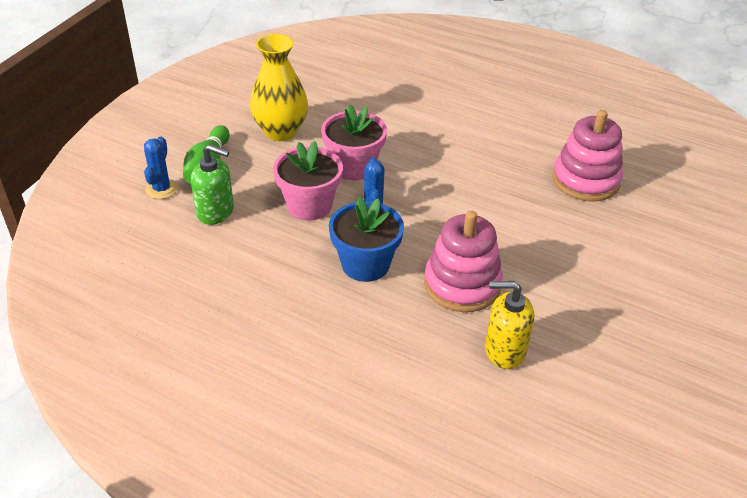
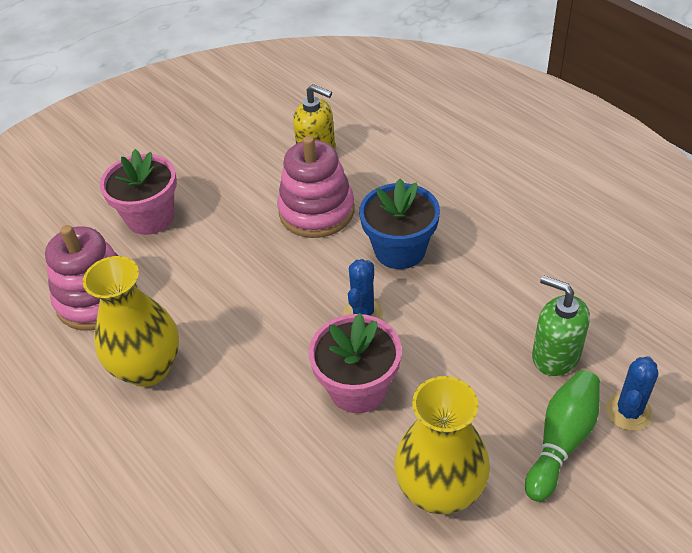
camera: 155 degrees left, 5 degrees up
(309, 205) = (436, 338): pink flower pot -> pink flower pot (150, 217)
(505, 150) = (148, 368): none -> yellow vase

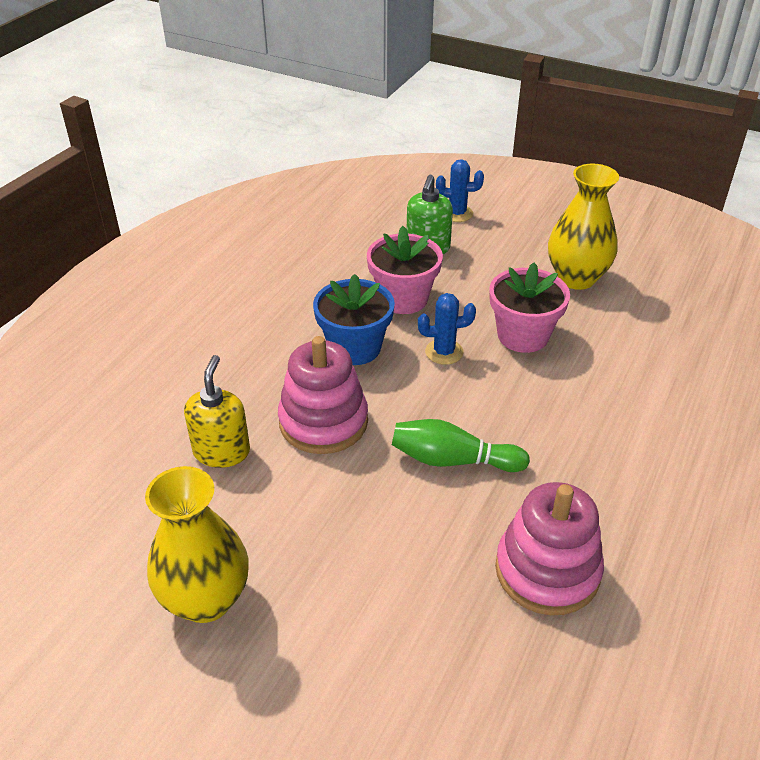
camera: 115 degrees left, 5 degrees down
(148, 368) = (598, 480): yellow vase -> yellow vase (206, 599)
(150, 217) = (395, 579): pink flower pot -> pink flower pot (403, 298)
(561, 440) = (499, 236): green bowling pin -> green bowling pin (453, 460)

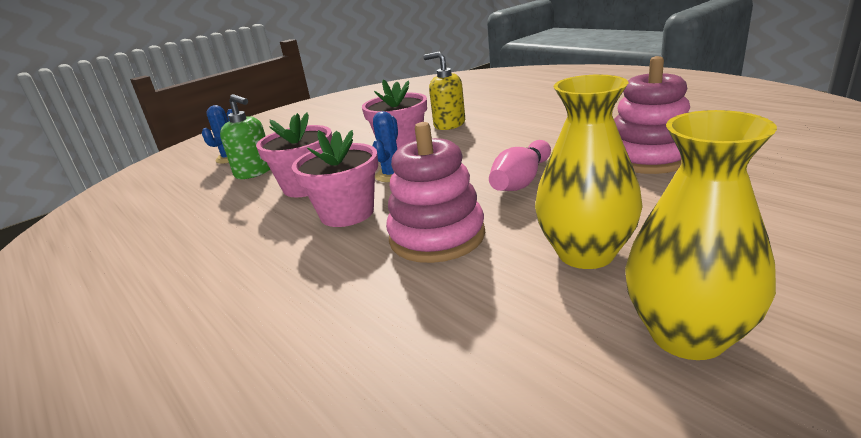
camera: 65 degrees left, 15 degrees down
(221, 451) = (441, 308): yellow soap dispenser -> yellow soap dispenser (449, 124)
(355, 347) = (347, 213): blue flower pot -> pink flower pot
(453, 460) = (521, 181): green bowling pin -> pink bowling pin
(576, 278) = (359, 127): yellow vase -> yellow vase (585, 253)

